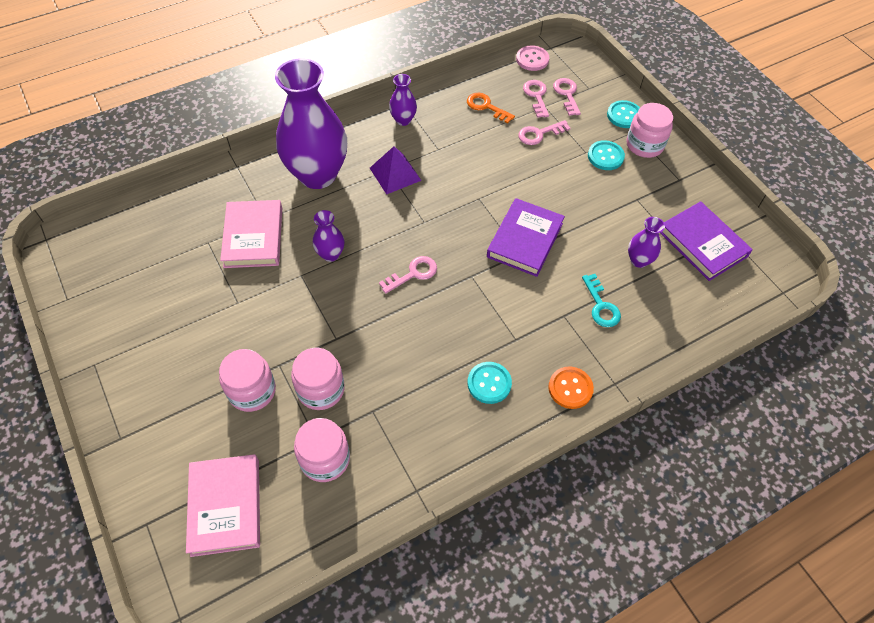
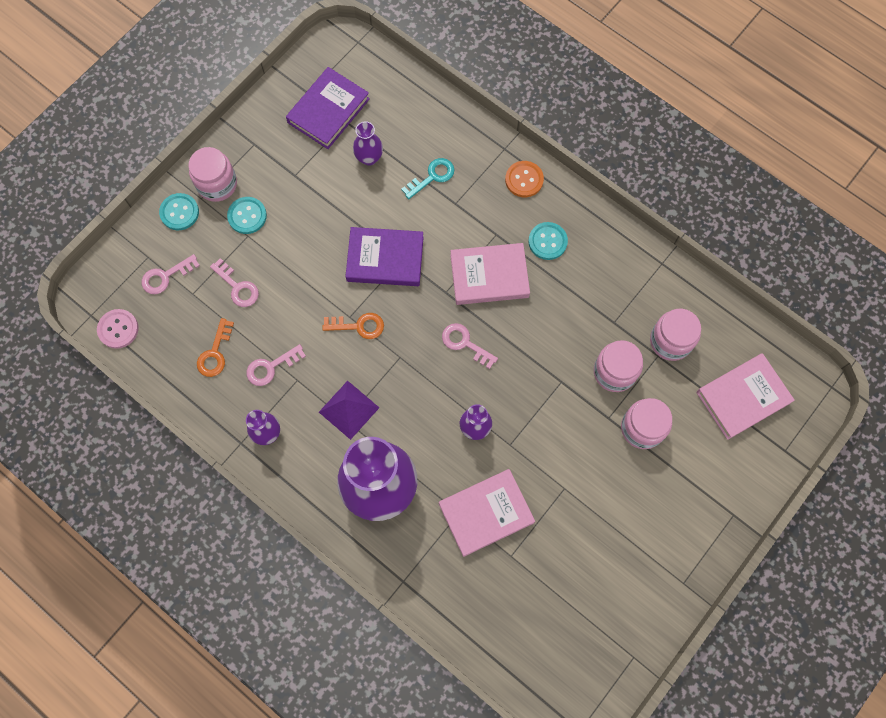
camera: 110 degrees left, 15 degrees up
(467, 202) = (358, 326): none -> orange key
(472, 317) = (489, 276): none -> pink book
(536, 96) = (179, 306): pink key -> pink key (271, 367)

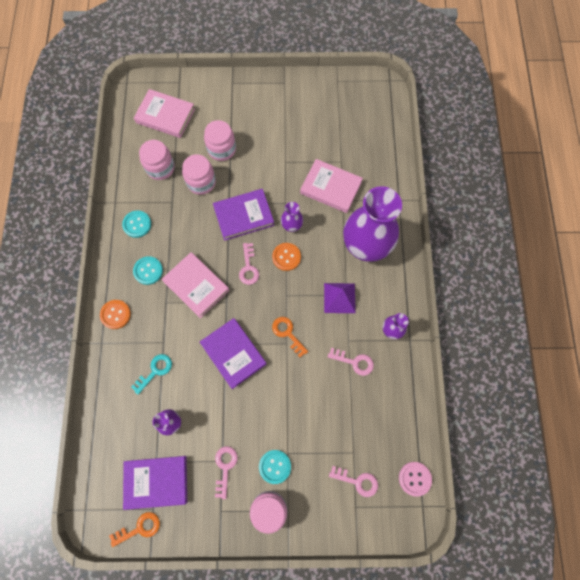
camera: 130 degrees left, 0 degrees up
(179, 212) = (309, 516): turquoise button -> turquoise button (137, 224)
(215, 353) = (375, 403): orange key -> orange key (139, 528)
(237, 287) = (325, 427): pink key -> pink key (225, 467)
(432, 177) = (155, 371): turquoise key -> turquoise key turned 120 degrees clockwise
(443, 392) = (286, 257): none -> orange button
(531, 385) = (243, 216): none -> purple book

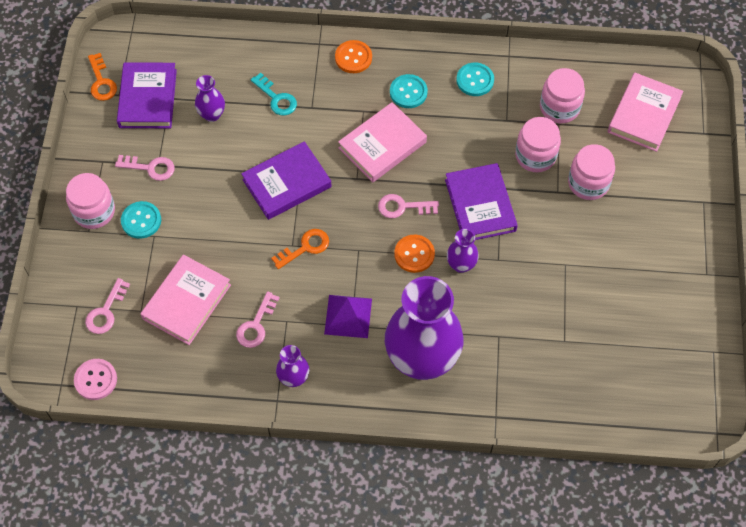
camera: 95 degrees right, 10 degrees down
(330, 188) = (520, 322): pink book -> pink book (187, 302)

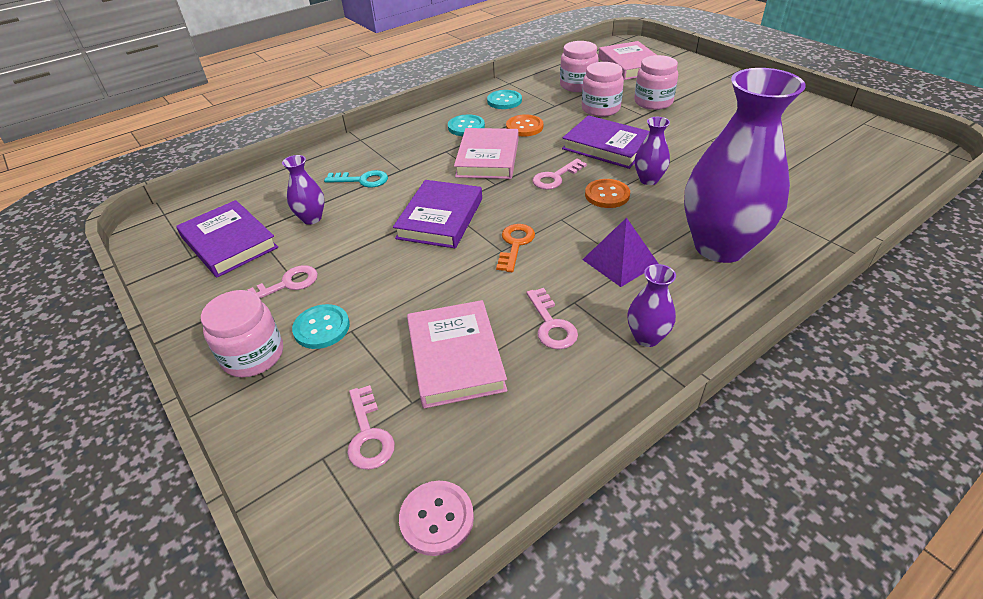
camera: 40 degrees left, 20 degrees down
(101, 82) = (161, 259): orange key -> none
(353, 57) = (398, 132): orange button -> orange button (524, 127)

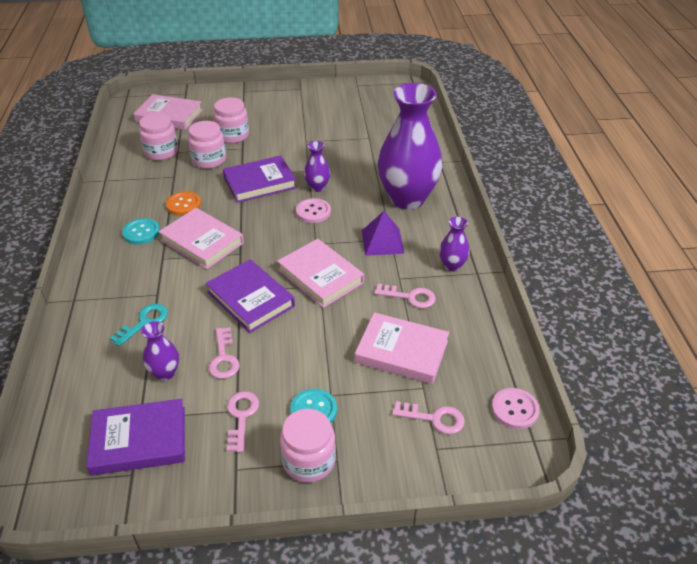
camera: 60 degrees left, 0 degrees up
(504, 101) = (130, 196): turquoise button -> none
(515, 244) = (320, 276): orange key -> pink book
(555, 177) = (267, 223): pink key -> pink key (224, 358)
(607, 195) = (313, 212): orange button -> pink button

